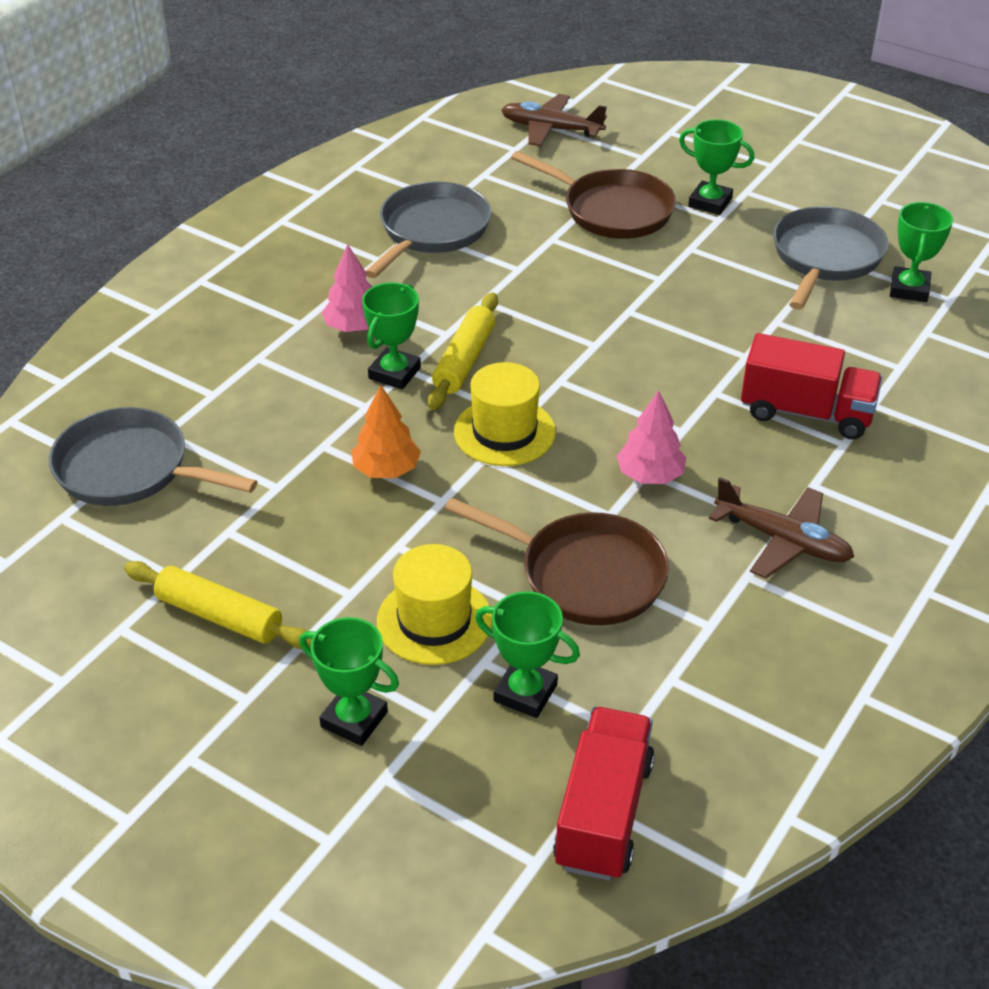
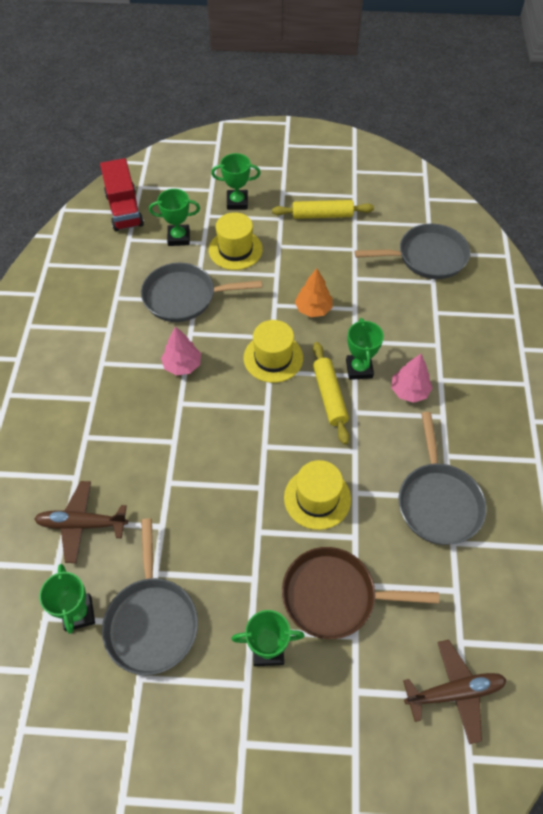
camera: 150 degrees right, 15 degrees up
(567, 279) = (317, 498): none -> yellow hat
(584, 574) = (184, 297): brown pan -> grey pan
(783, 541) = (98, 356): brown plane -> brown plane (82, 524)
(806, 412) = (114, 451): red truck -> none

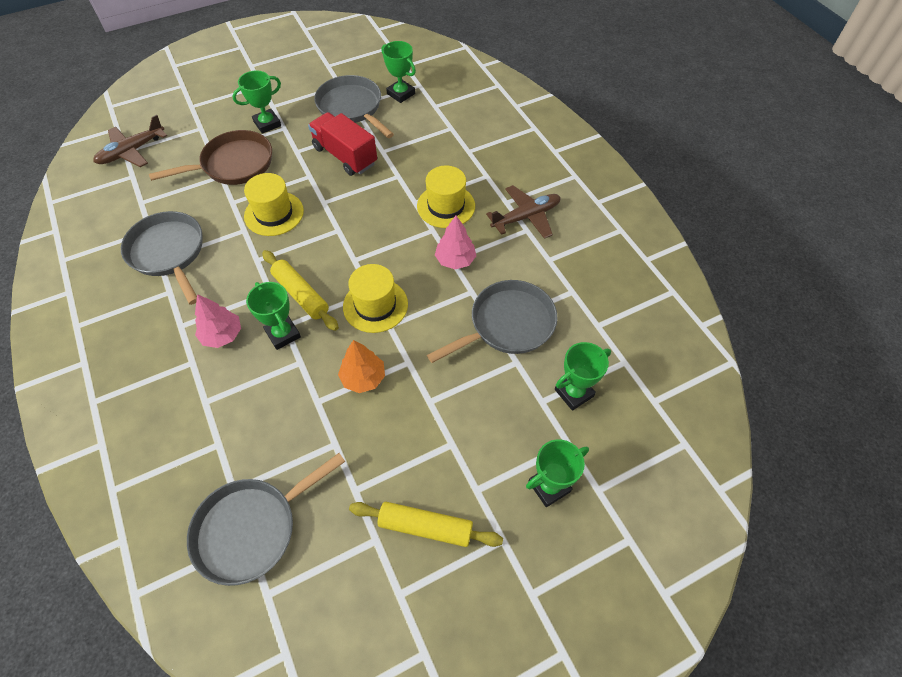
camera: 150 degrees right, 0 degrees up
(82, 524) = (439, 130): brown plane -> brown plane (526, 217)
(124, 210) = (668, 398): red truck -> red truck (345, 156)
(235, 249) = (498, 410): yellow hat -> yellow hat (446, 206)
(322, 215) = (425, 526): yellow rolling pin -> yellow rolling pin turned 45 degrees clockwise

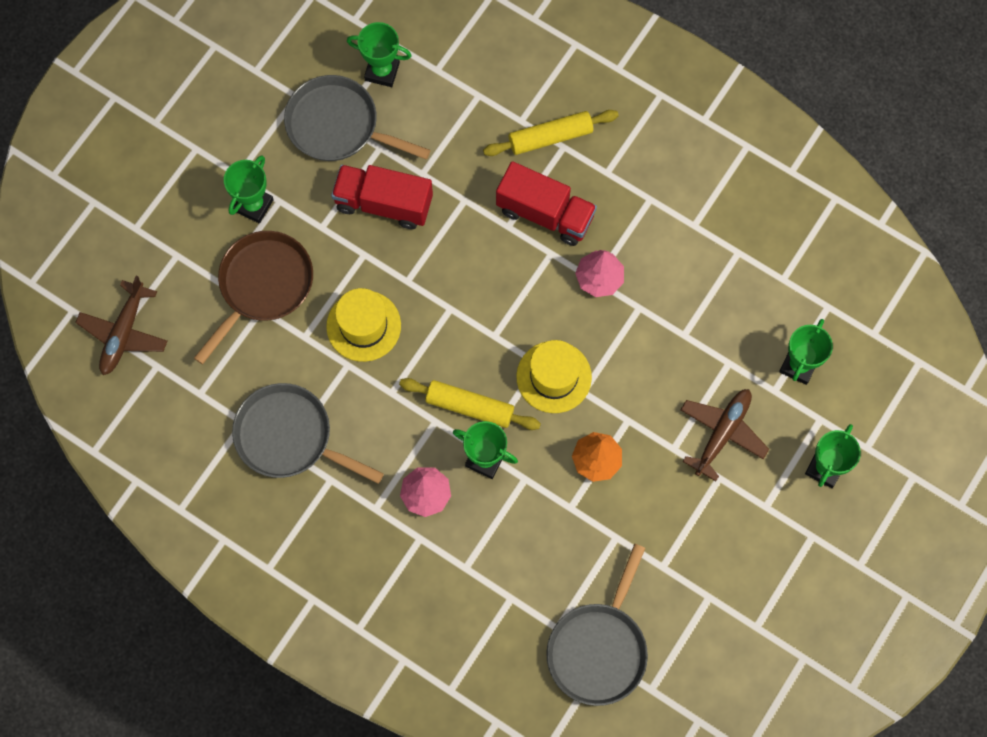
camera: 30 degrees left, 15 degrees up
(425, 526) = (742, 562): yellow rolling pin -> yellow rolling pin (550, 137)
(446, 206) = (545, 213): yellow hat -> red truck
(507, 324) = (696, 326): grey pan -> none
(526, 217) = (639, 182): brown plane -> brown plane (722, 433)

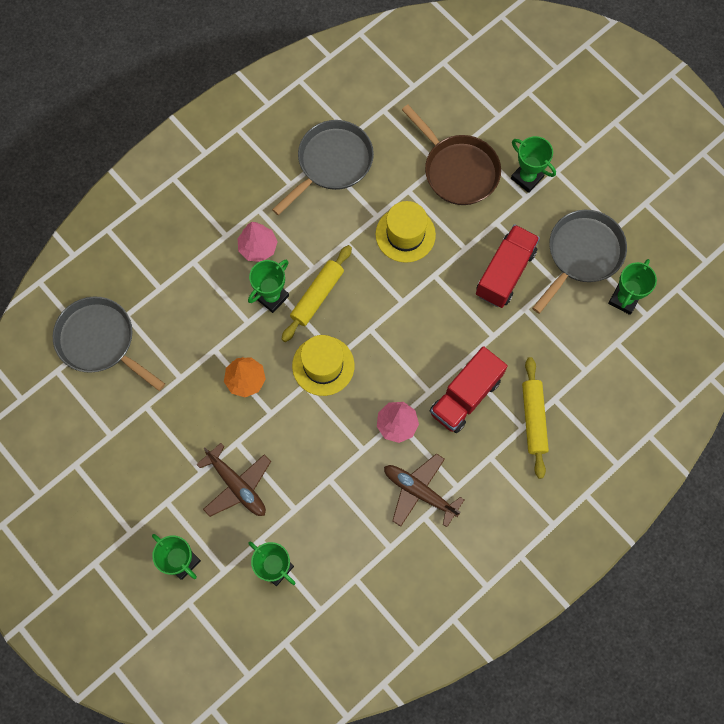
camera: 105 degrees right, 0 degrees up
(124, 333) = (445, 69): brown plane -> brown plane (419, 492)

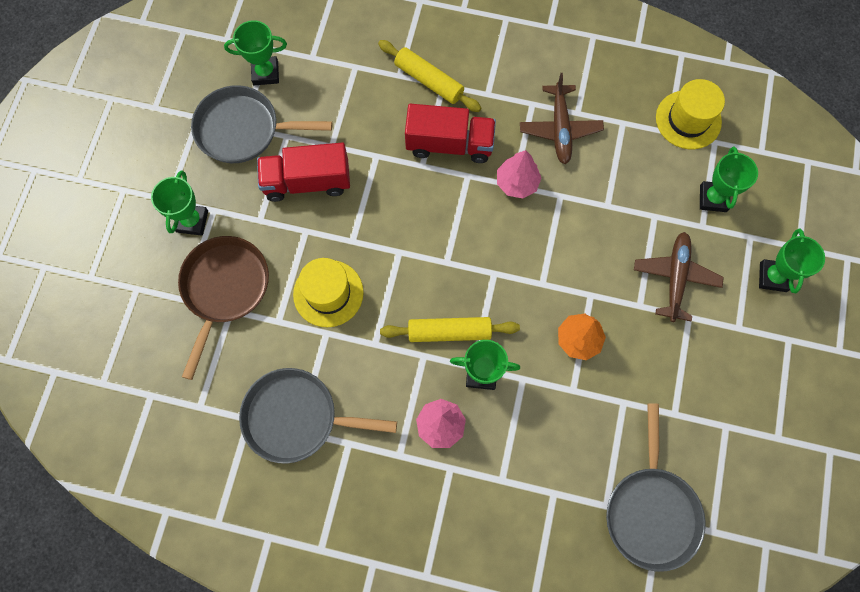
camera: 125 degrees left, 0 degrees up
(323, 365) = (512, 280): yellow hat -> yellow hat (688, 120)
(533, 419) = (429, 81): yellow rolling pin -> yellow rolling pin turned 75 degrees clockwise

